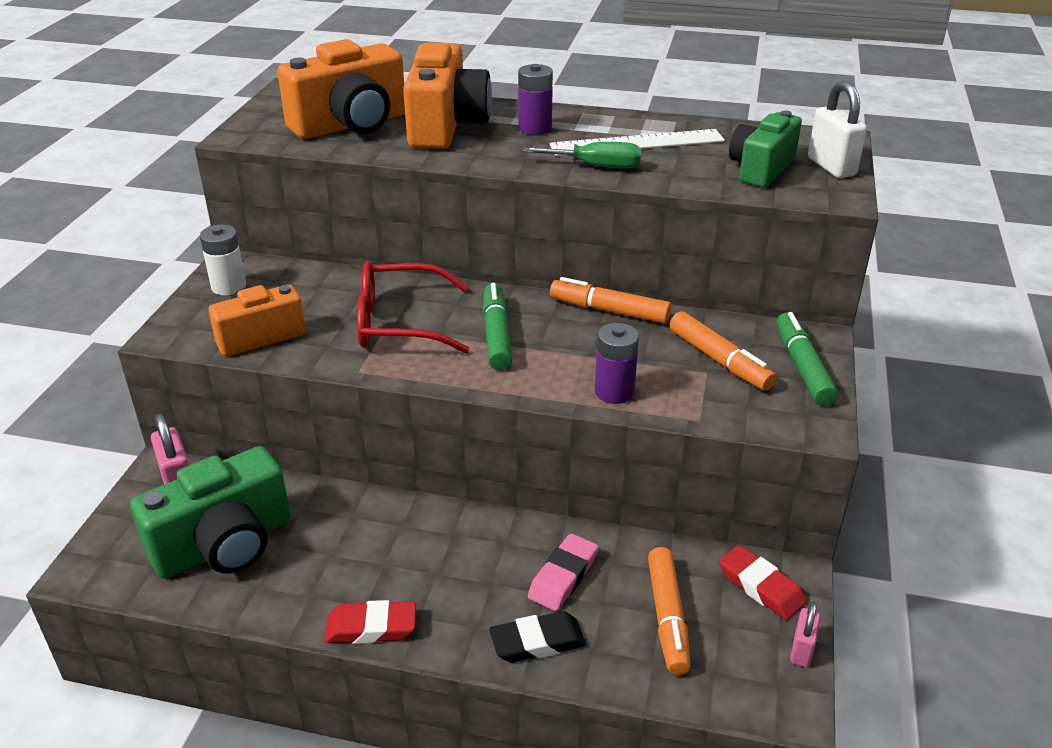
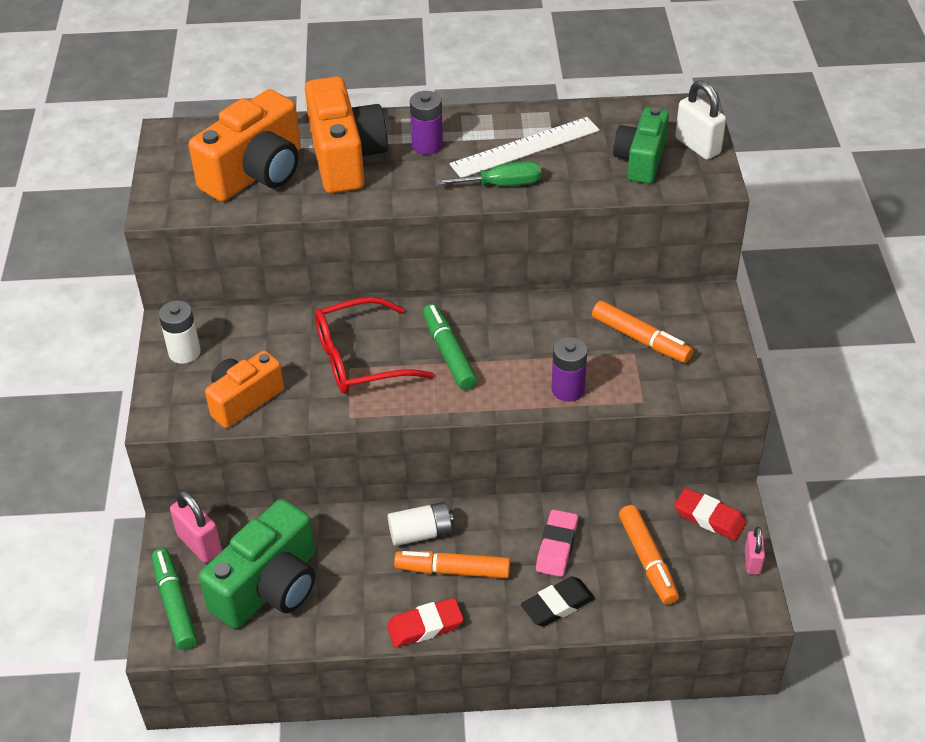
camera: 15 degrees left, 10 degrees up
(415, 527) = (421, 533): none -> white battery
(609, 311) = (533, 306): orange marker -> orange marker (452, 570)
(802, 367) = (707, 331): green marker -> green marker (175, 604)

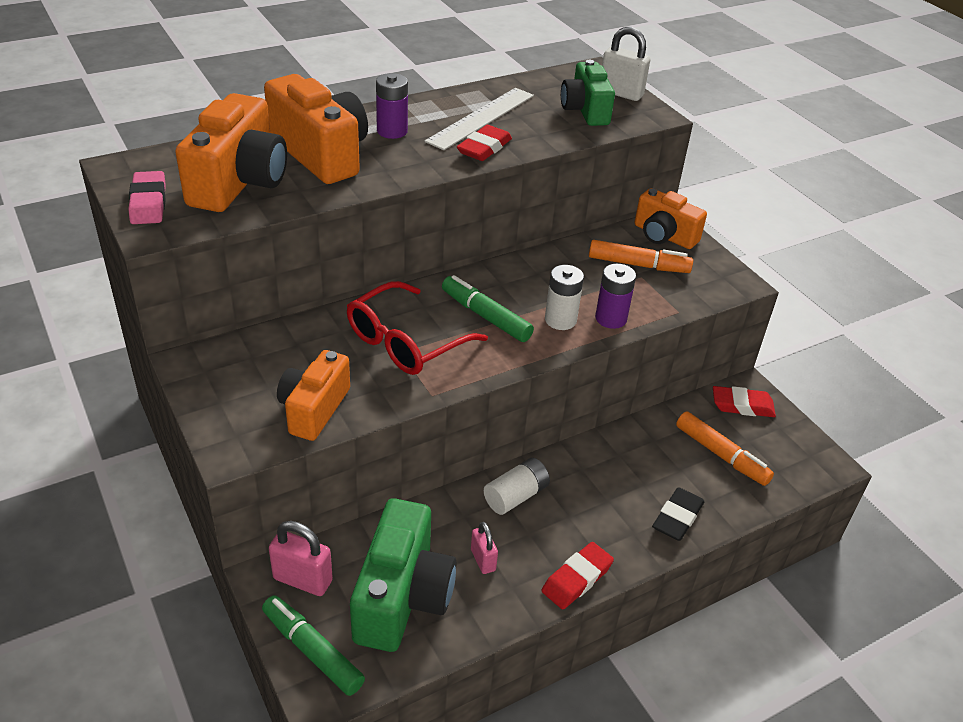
camera: 30 degrees left, 5 degrees down
(184, 352) = (219, 382): white battery -> white battery (560, 320)
(452, 570) = (567, 519): orange marker -> none
(502, 184) = (484, 148): green screwdriver -> red eraser
(556, 546) = (641, 468): pink eraser -> pink eraser (148, 203)
(694, 313) = (664, 235): none -> orange camera
(752, 562) = (799, 429): pink padlock -> pink padlock (483, 560)

